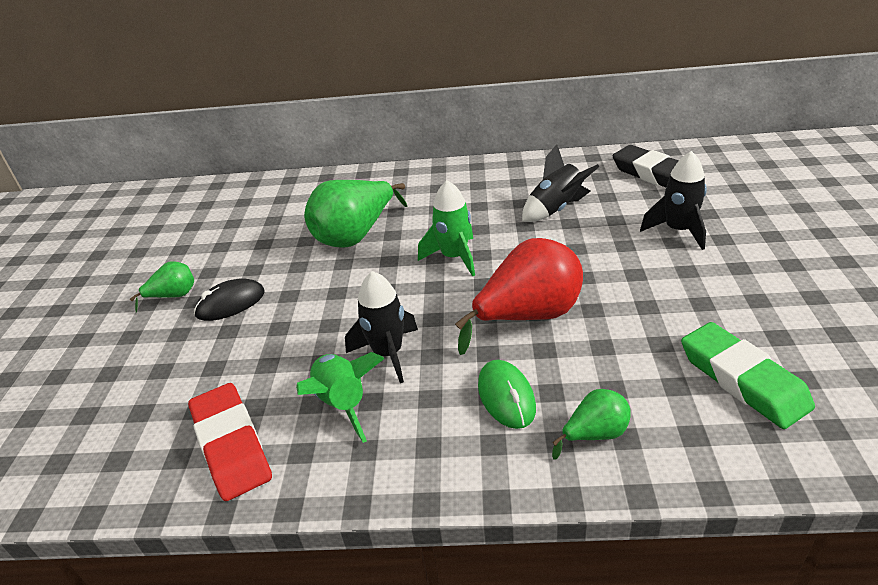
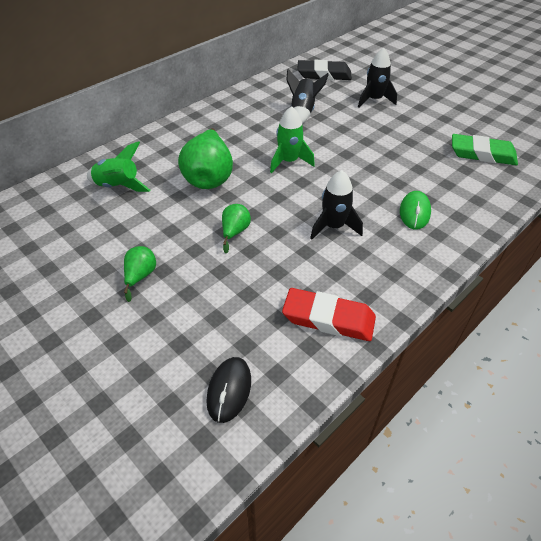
camera: 50 degrees left, 10 degrees up
(230, 303) = (193, 257): black mouse -> black mouse (229, 390)
(343, 404) = (351, 262): green rocket -> green rocket (118, 186)
(506, 396) = (414, 212): green mouse -> green mouse turned 75 degrees clockwise
(528, 317) = (370, 172): red pear -> none
(594, 434) = (467, 206): green pear -> green pear (235, 232)

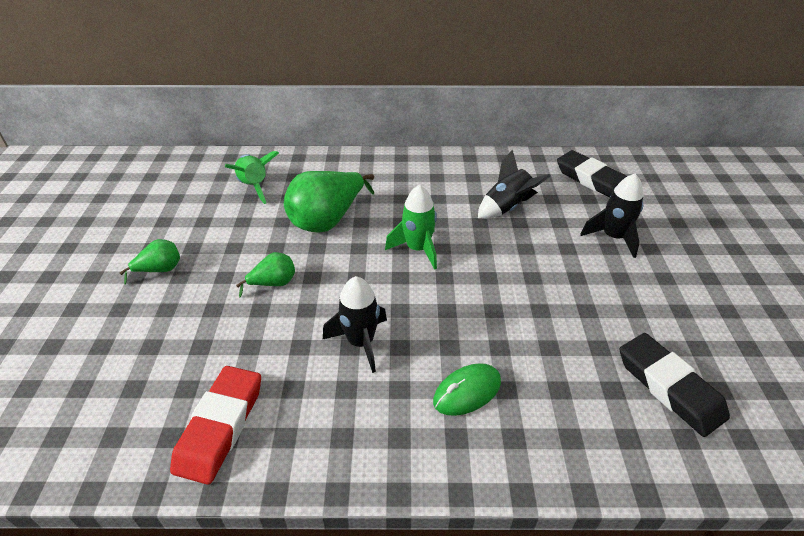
camera: 45 degrees right, 5 degrees down
(229, 390) = (67, 415): black mouse -> none
(328, 318) = (220, 426): red eraser -> red eraser turned 45 degrees clockwise
(482, 154) = (669, 387): green eraser -> black eraser

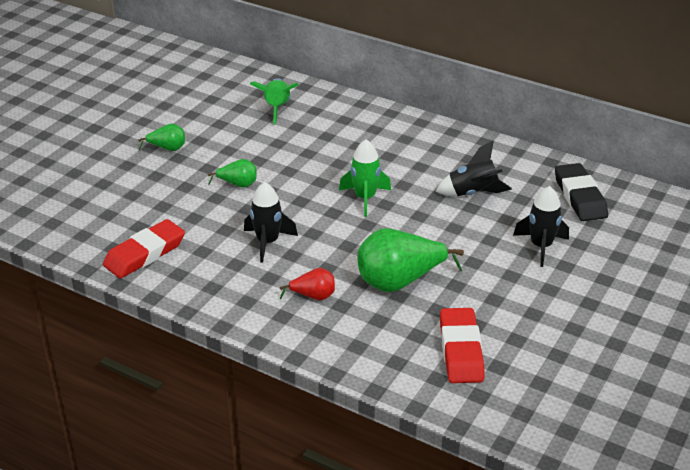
camera: 30 degrees right, 5 degrees down
(328, 220) = (313, 154): green pear -> green pear (400, 282)
(467, 392) = (313, 296): green mouse -> red pear
(669, 387) = (461, 350): black eraser -> red eraser

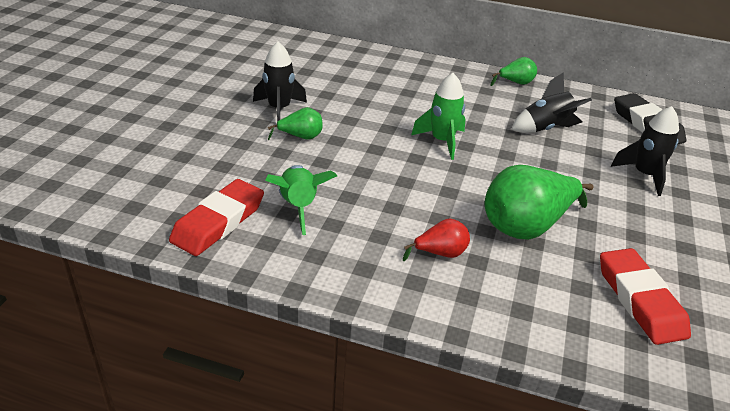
camera: 15 degrees left, 0 degrees up
(167, 148) = (209, 106): green pear -> green pear (515, 83)
(267, 242) = (359, 196): black rocket -> black rocket (279, 109)
(277, 108) = (312, 63): green rocket -> green rocket (298, 207)

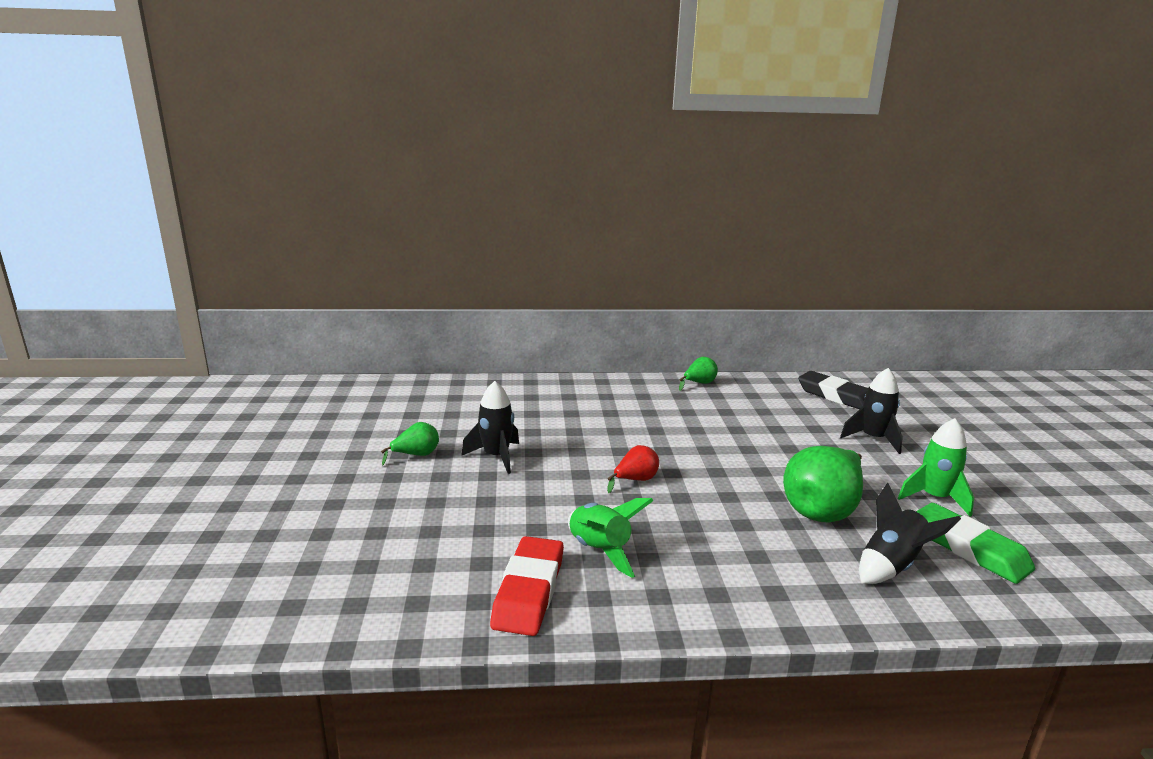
camera: 20 degrees left, 15 degrees down
(300, 137) = (542, 479): green pear -> green pear (416, 455)
(440, 253) = (772, 557): red pear -> red pear (635, 480)
(442, 141) = (681, 451): green rocket -> green rocket (934, 498)
(545, 128) = (760, 418): black rocket -> black rocket (891, 566)
(640, 300) = (969, 548): red eraser -> green eraser

